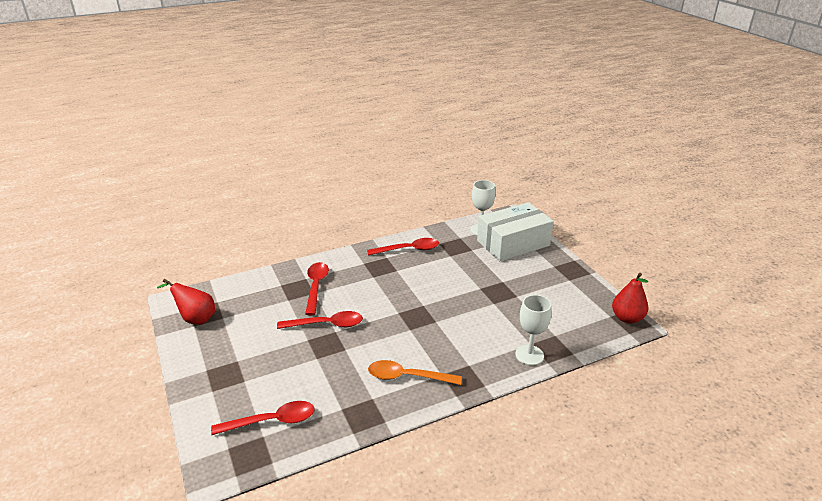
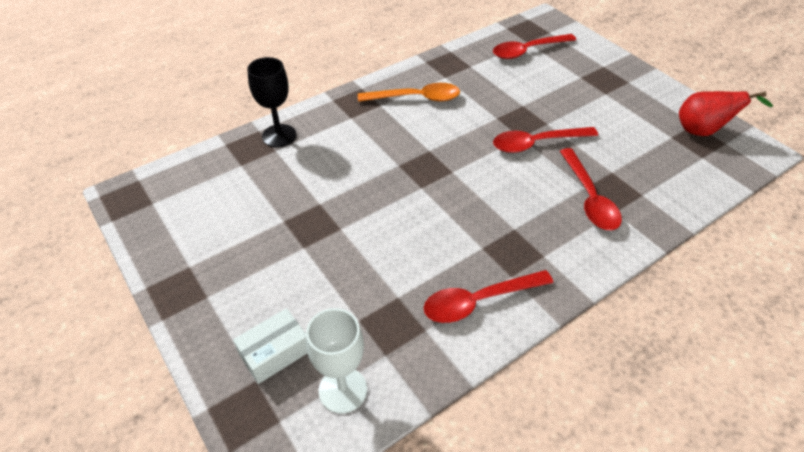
camera: 170 degrees right, 15 degrees up
(513, 243) = (275, 352): white box -> white box, size x0.48
(529, 355) = (279, 136): white goblet -> black goblet
(627, 318) = (129, 202): red pear -> none

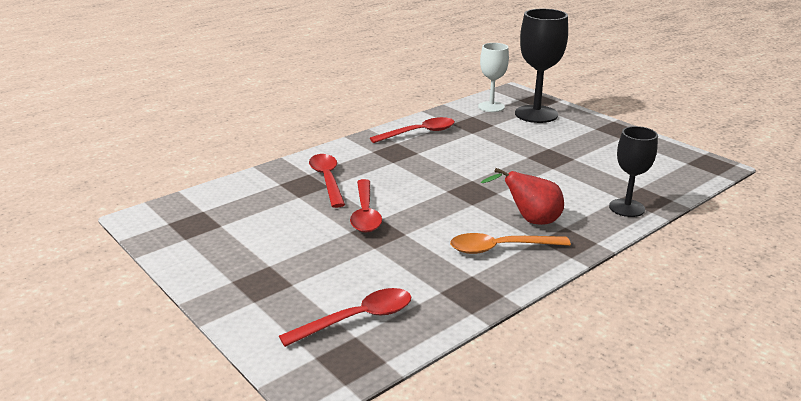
camera: 175 degrees right, 20 degrees down
(275, 352) = (536, 114): white box -> black goblet
(536, 143) = (365, 213): red spoon -> red spoon turned 105 degrees clockwise
(703, 131) = (183, 231): red pear -> red pear (530, 220)

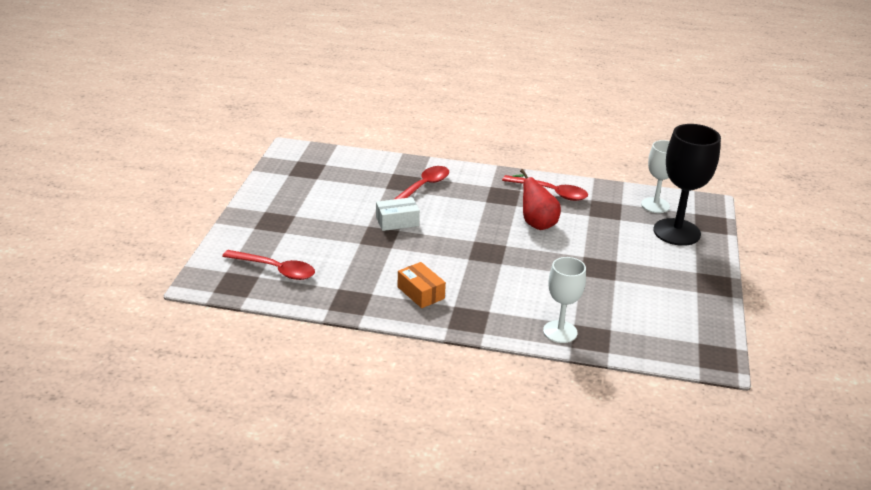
camera: 50 degrees right, 5 degrees up
(365, 213) = (397, 221): red spoon -> white box
(500, 248) = (421, 293): orange spoon -> orange box
(530, 220) = (477, 292): red pear -> red pear (536, 223)
(626, 208) = (560, 332): black goblet -> white goblet

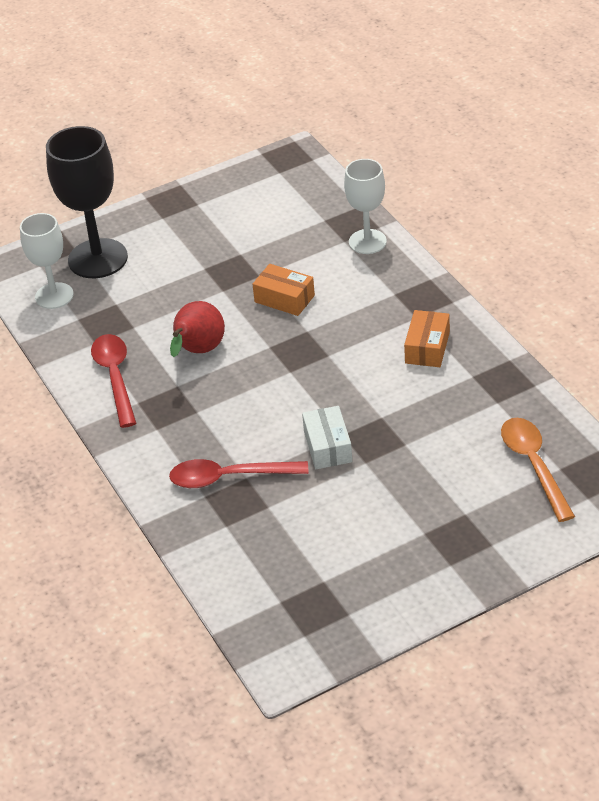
camera: 125 degrees left, 10 degrees up
(275, 270) = (533, 465): red spoon -> orange spoon
(397, 221) = (327, 446): white box -> white box turned 45 degrees clockwise
(543, 271) = (284, 299): none -> orange box

